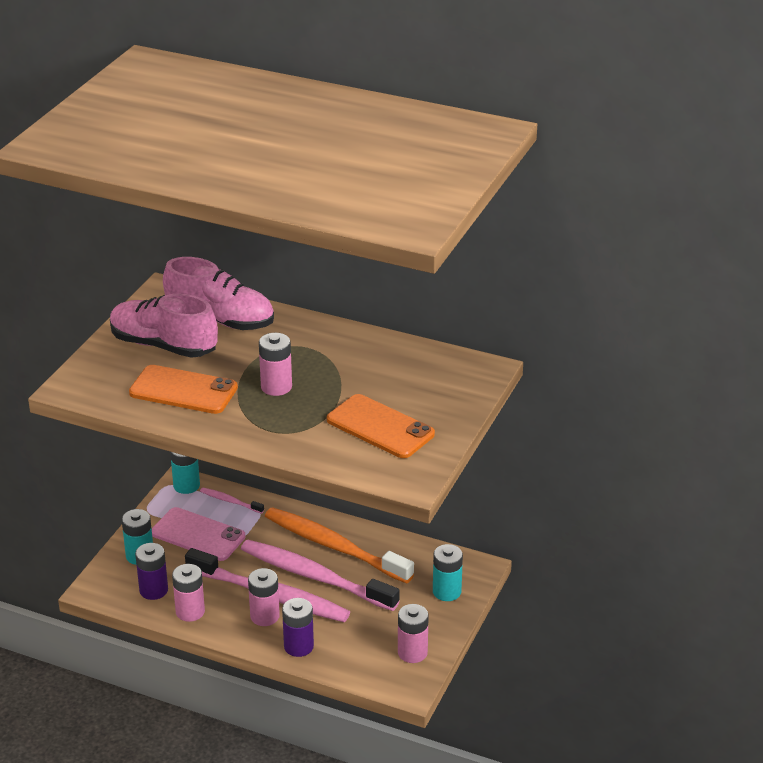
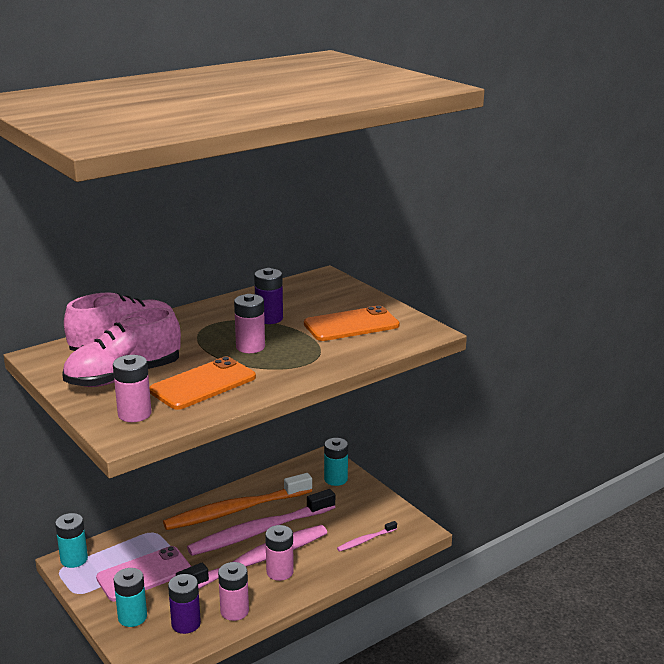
camera: 60 degrees left, 10 degrees down
(230, 501) = (123, 542): pink toothbrush -> pink toothbrush (365, 540)
(298, 646) = (330, 566): purple battery -> purple battery (269, 318)
(412, 653) = (384, 516): pink battery -> pink battery (134, 414)

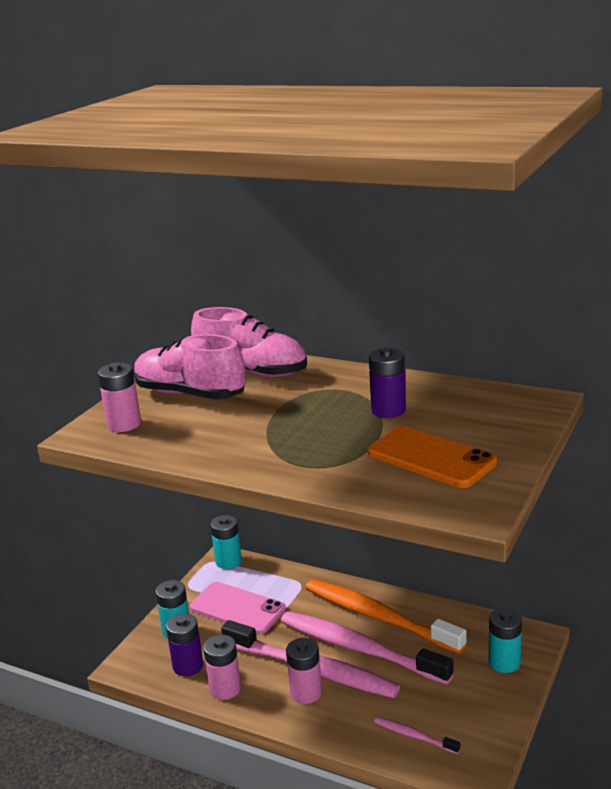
camera: 65 degrees right, 0 degrees up
(203, 384) = (207, 432): orange phone -> none
(250, 347) = (310, 425): pink battery -> none

